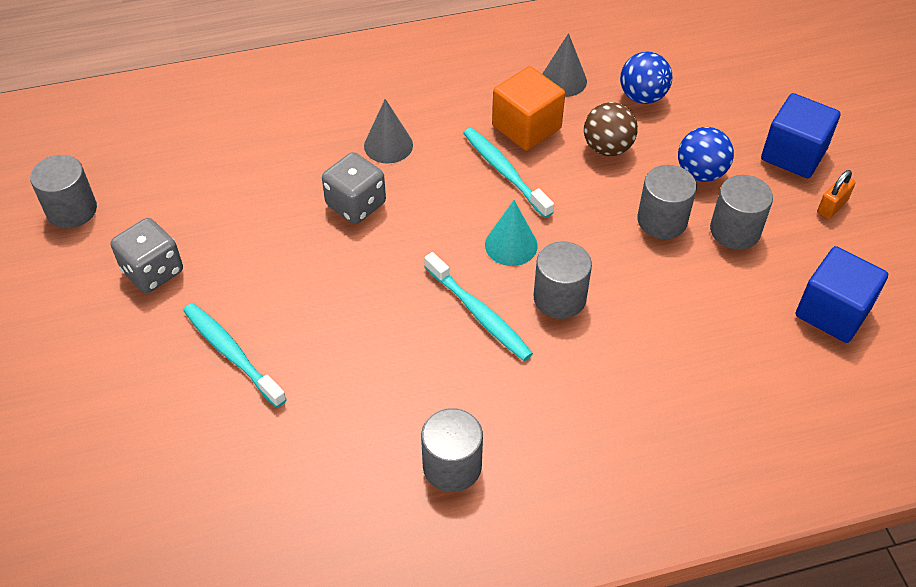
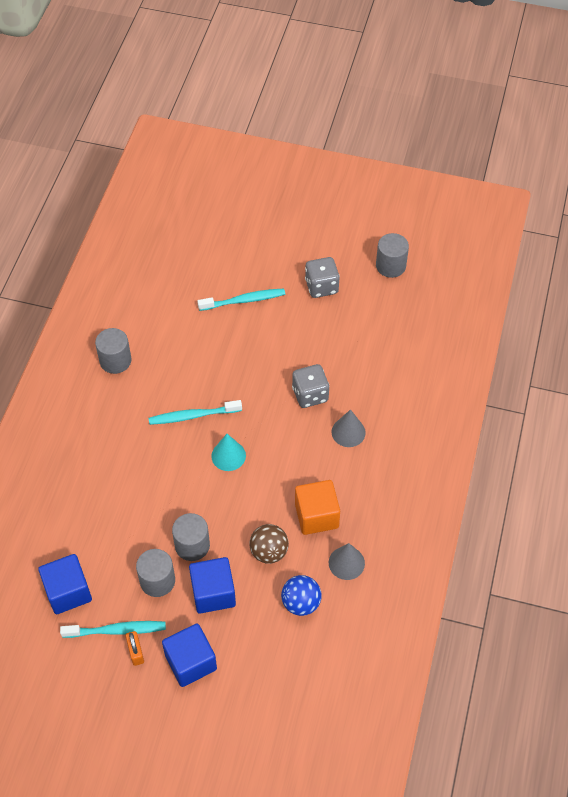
camera: 120 degrees right, 5 degrees up
(504, 172) = (286, 482): turquoise toothbrush -> turquoise toothbrush (117, 630)
(559, 298) = (176, 459): grey cylinder -> none
(700, 173) = (213, 593): blue ball -> blue cube

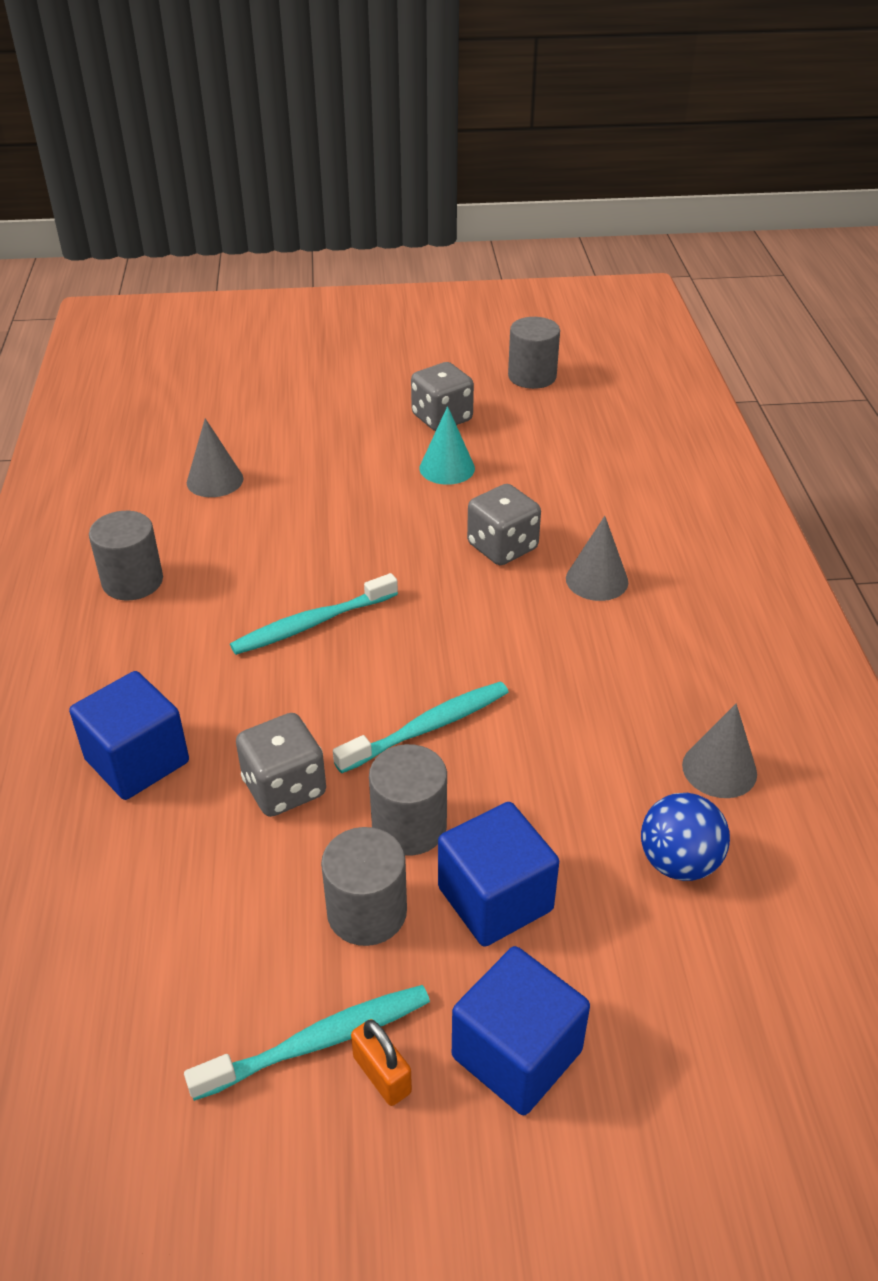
camera: 20 degrees left, 15 degrees down
(68, 592) = (174, 996): blue cube -> blue cube (137, 761)
(146, 507) = (284, 788): none -> grey dice
(179, 300) = (215, 480): none -> grey cone
(228, 455) = (406, 664): turquoise cone -> turquoise cone (447, 468)
(244, 300) = (326, 459): turquoise toothbrush -> turquoise toothbrush (428, 727)
(269, 552) = (565, 793): brown ball -> none
(316, 516) = (618, 711): orange cube -> none

